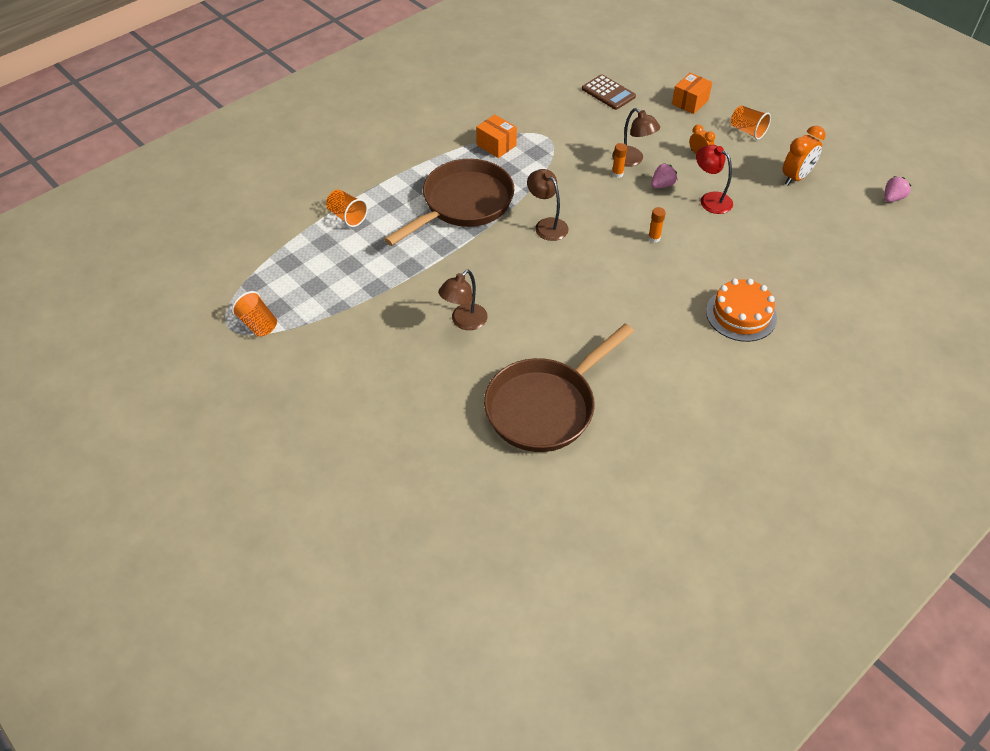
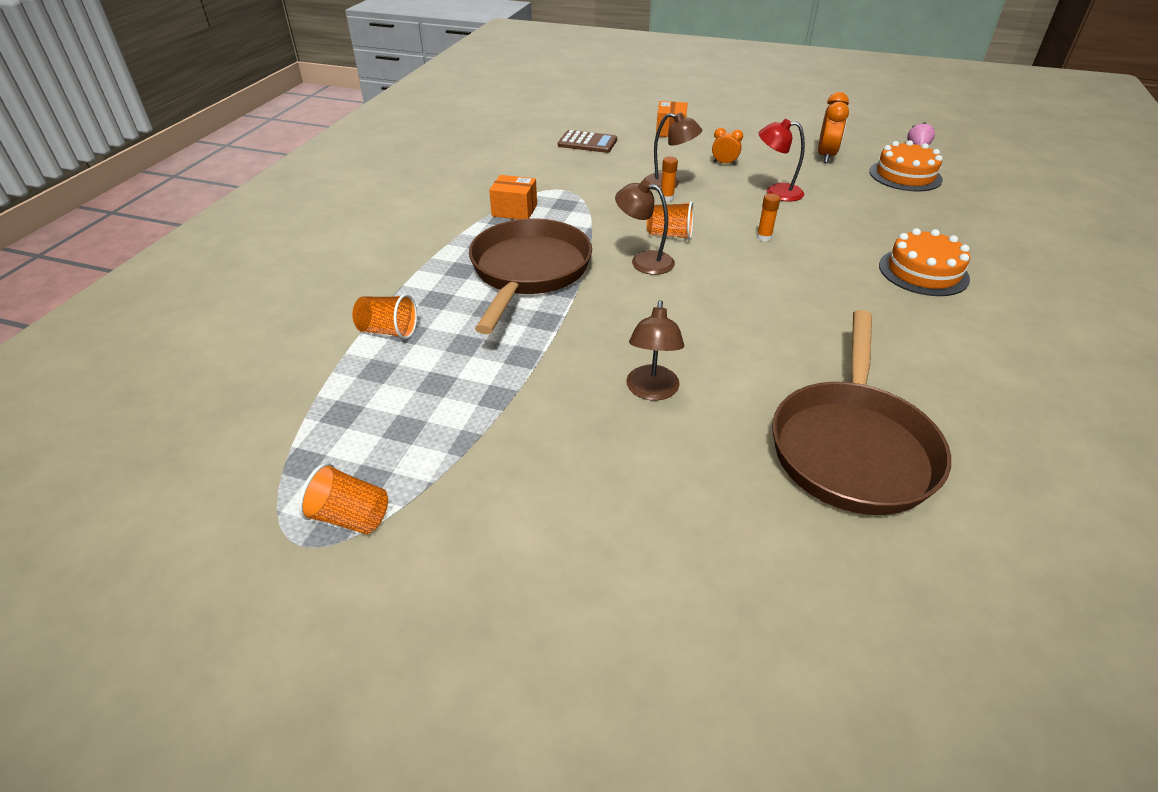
camera: 30 degrees left, 10 degrees down
(662, 185) = (719, 194): pink strawberry -> none
(747, 131) = (744, 137): orange cup -> orange cup (669, 235)
(842, 223) = (905, 175): none -> orange cake

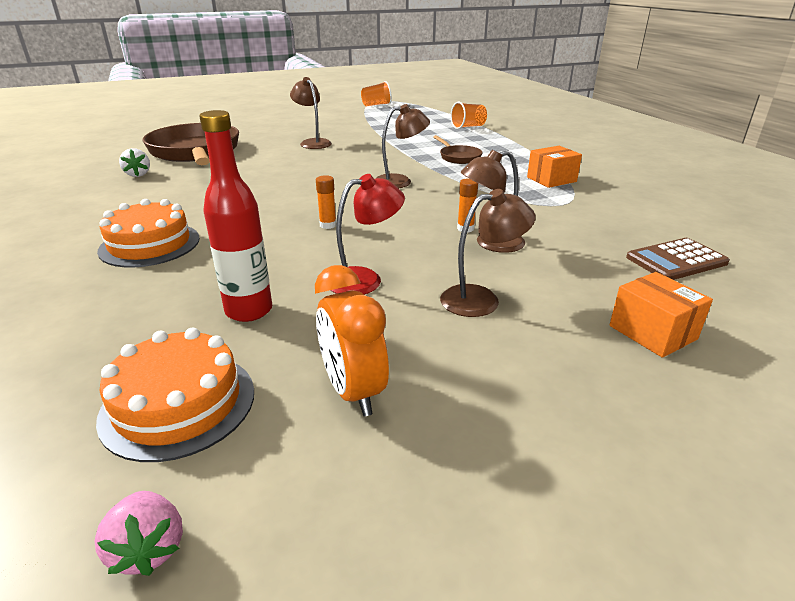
camera: 140 degrees right, 10 degrees down
(528, 272) = (458, 157): brown pan -> brown pan, size x0.44
(669, 235) = (410, 201): orange cup -> none
(724, 163) = (481, 299): orange clock -> brown lamp
(858, 199) = (249, 311): none -> red bottle
(948, 409) = (138, 174): none -> white strawberry

